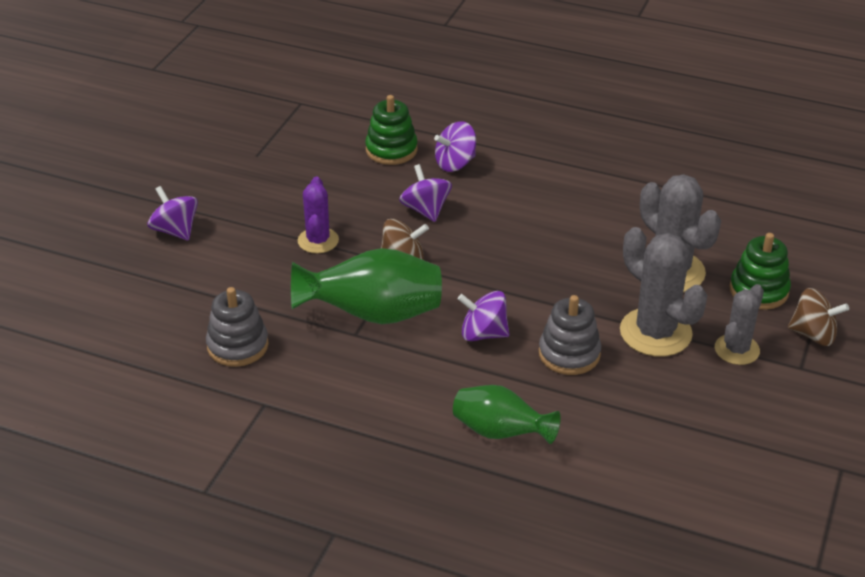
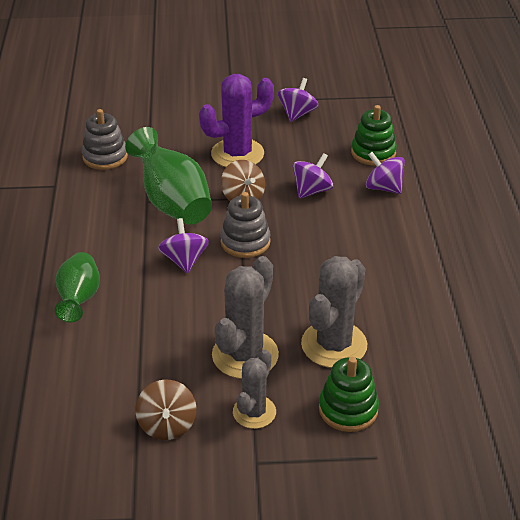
camera: 65 degrees right, 0 degrees up
(175, 230) = (205, 95): purple spinning top -> purple spinning top (297, 114)
(318, 241) = (237, 154): purple cactus -> purple cactus, size x1.62
(569, 354) = (188, 312): grey stacking toy -> grey stacking toy (245, 242)
(737, 349) = (254, 412): grey cactus -> grey cactus turned 75 degrees counterclockwise
(813, 334) = (309, 462): brown spinning top -> brown spinning top (167, 425)

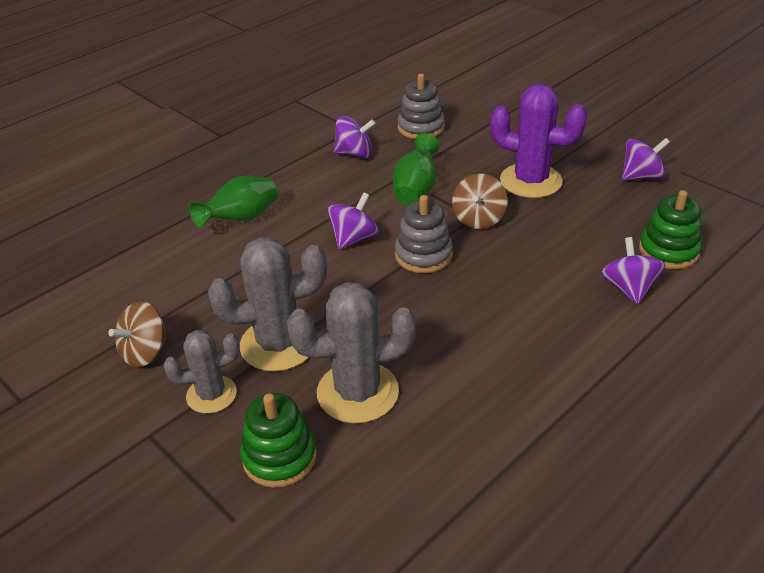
camera: 50 degrees right, 0 degrees up
(172, 203) = (416, 189): green vase -> green vase, size x0.65
(312, 190) = (550, 249): purple spinning top -> purple spinning top (354, 154)

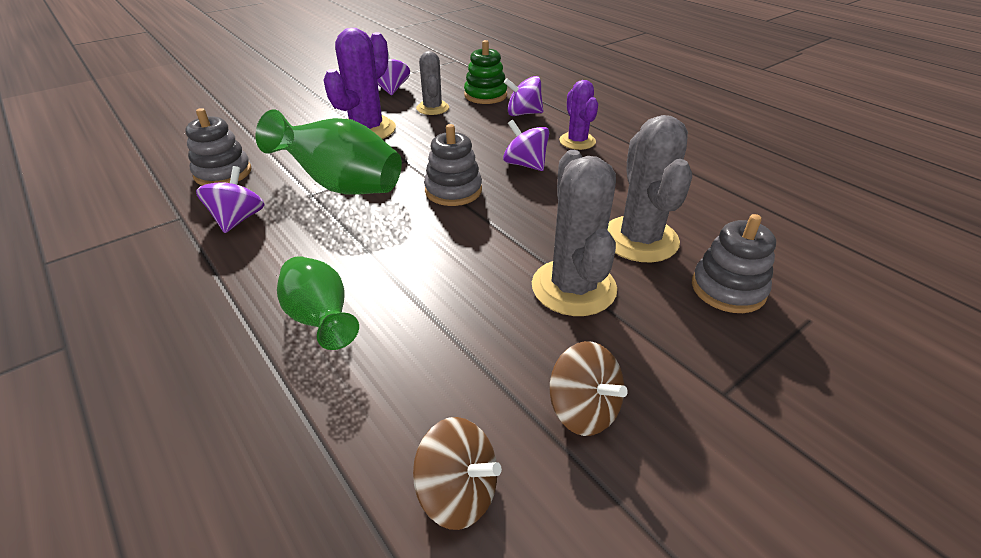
camera: 85 degrees left, 0 degrees up
(211, 395) = (653, 340): grey cactus -> grey cactus (432, 108)
(279, 457) = (728, 289): green stacking toy -> grey stacking toy
(354, 238) = (409, 229): purple spinning top -> purple spinning top (525, 164)
(416, 189) = (341, 186): green vase -> green vase, size x1.54
(478, 219) = (410, 159): brown spinning top -> brown spinning top (458, 492)
(568, 341) = (577, 141): none -> purple cactus

